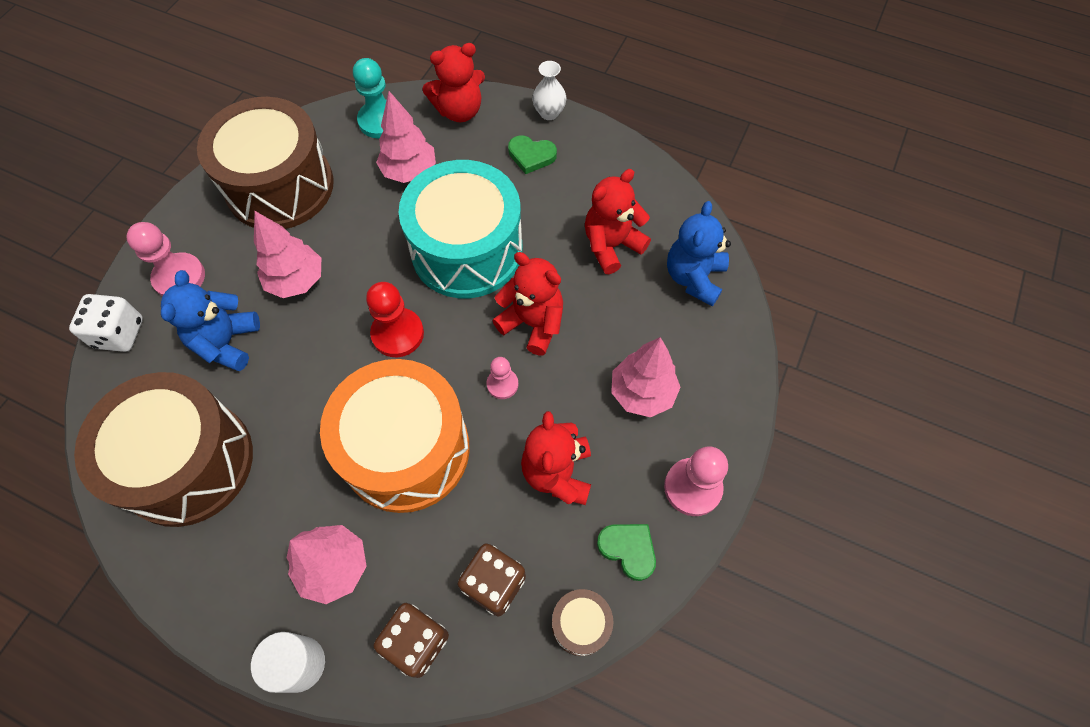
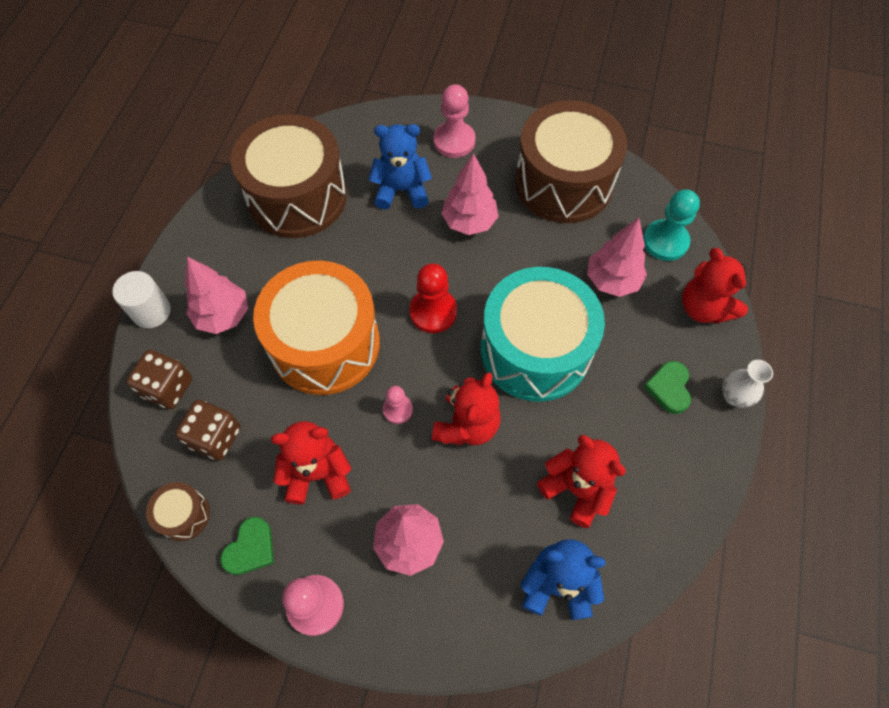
camera: 80 degrees right, 0 degrees up
(119, 333) = (396, 120): white dice -> none

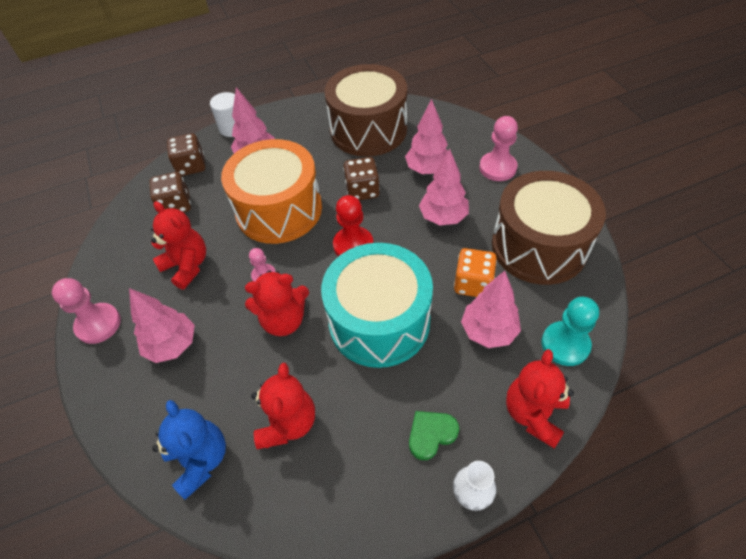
camera: 55 degrees right, 10 degrees down
(184, 515) = (118, 226): brown drum -> none
(250, 548) = (116, 268): green heart -> none
(373, 258) = (362, 190): none -> brown dice
(401, 190) = (428, 169): blue teddy bear -> pink tree
(558, 255) = (473, 283): none -> orange dice

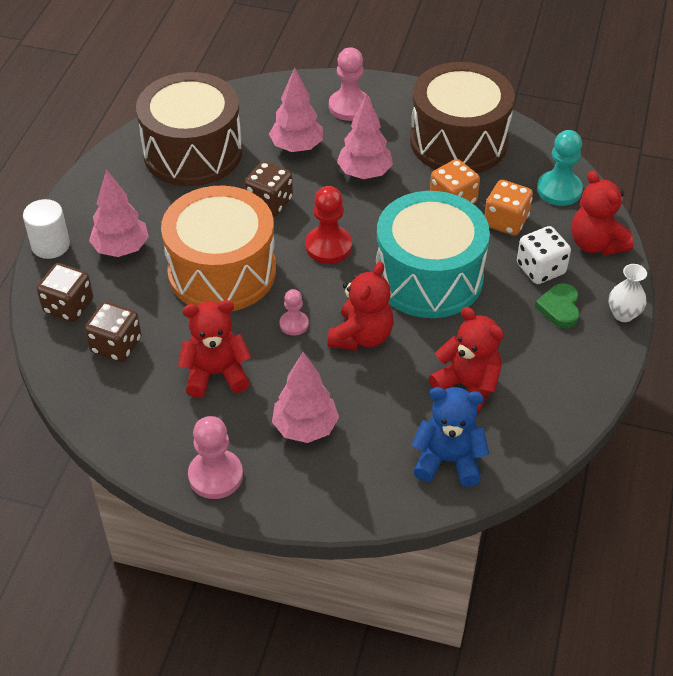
camera: 55 degrees left, 5 degrees down
(461, 390) = (540, 269): none -> white dice
(488, 331) = (505, 221): pink tree -> orange dice

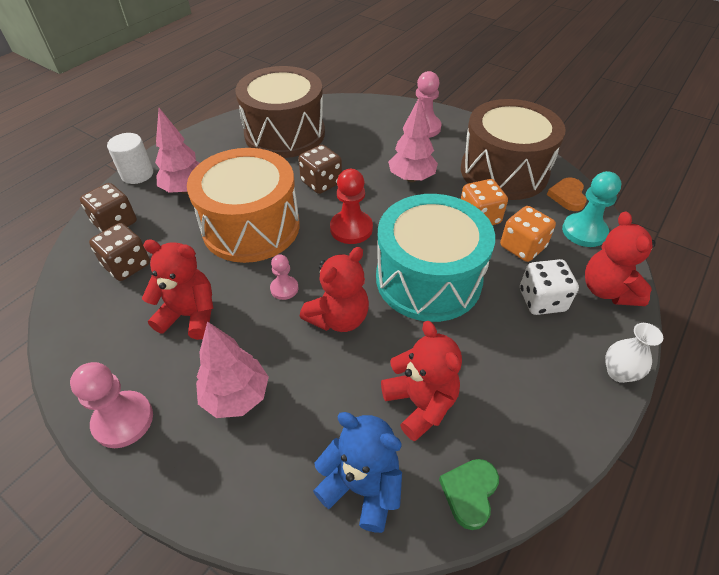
camera: 20 degrees right, 0 degrees up
(297, 147) = (366, 147): pink tree -> none
(532, 155) = (567, 196): none -> orange heart
(559, 308) = (549, 345): green heart -> green heart (469, 493)

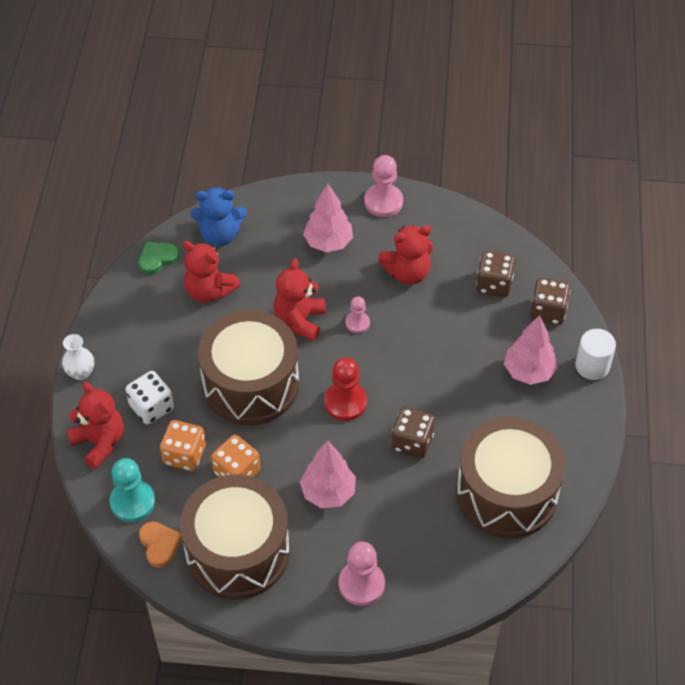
camera: 150 degrees right, 5 degrees up
(251, 227) = (432, 362): orange drum -> none
(428, 279) = (251, 384): turquoise drum -> brown drum
(469, 493) = (157, 259): green heart -> green heart turned 120 degrees counterclockwise

